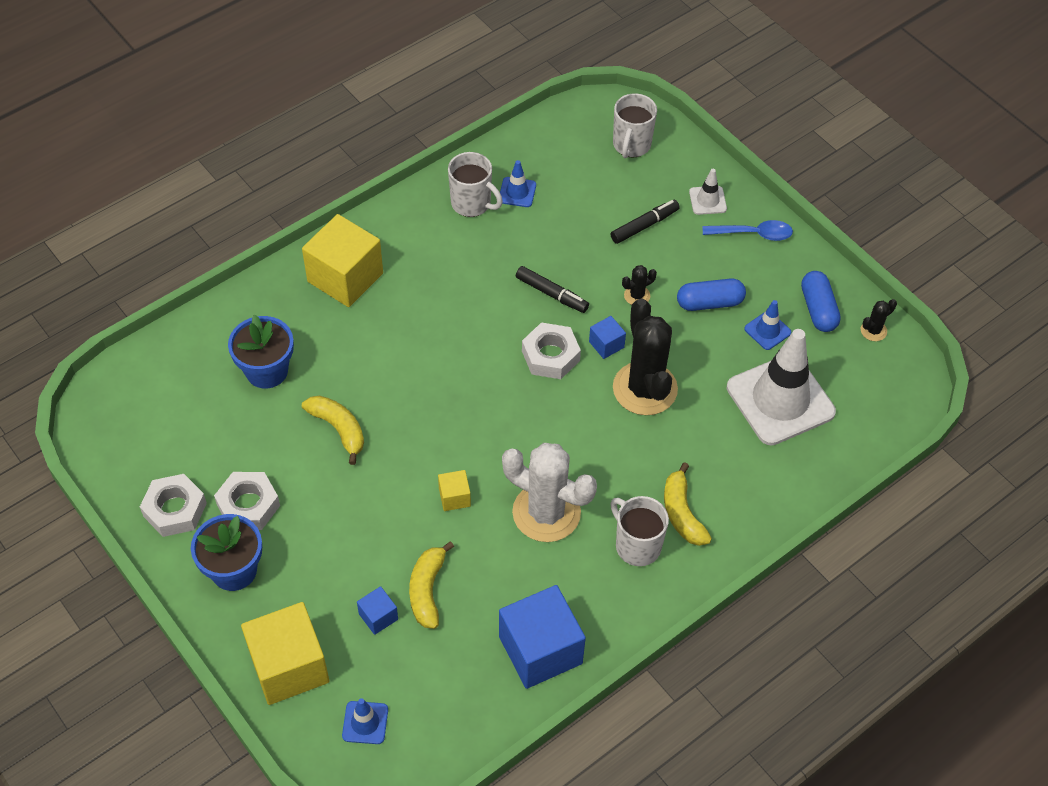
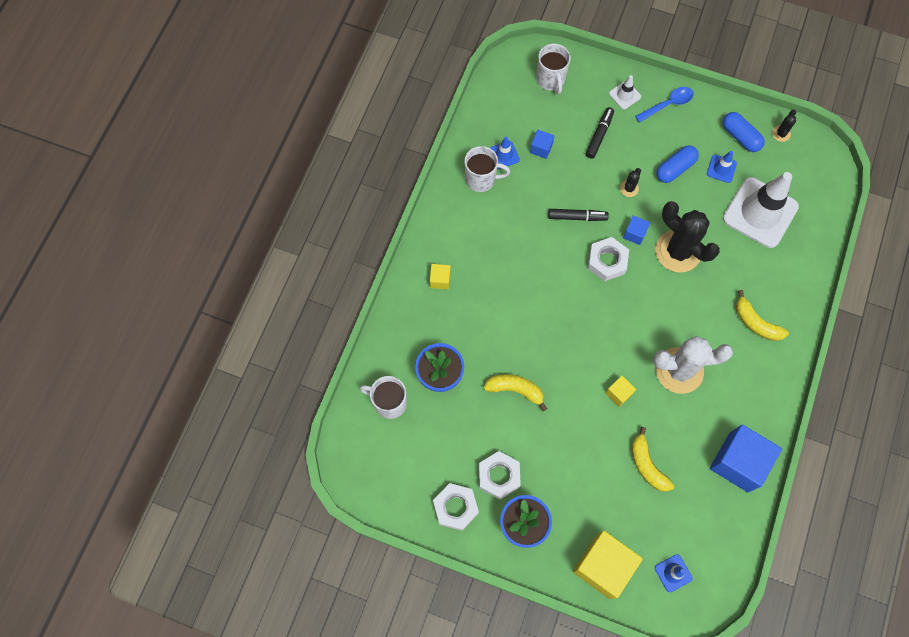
camera: 30 degrees left, 15 degrees up
(345, 277) = (440, 280): yellow cube -> yellow cube, size x0.46
(378, 616) = (631, 500): blue cube -> blue cube (541, 148)
(637, 545) = (745, 360): white mug -> white mug (389, 402)

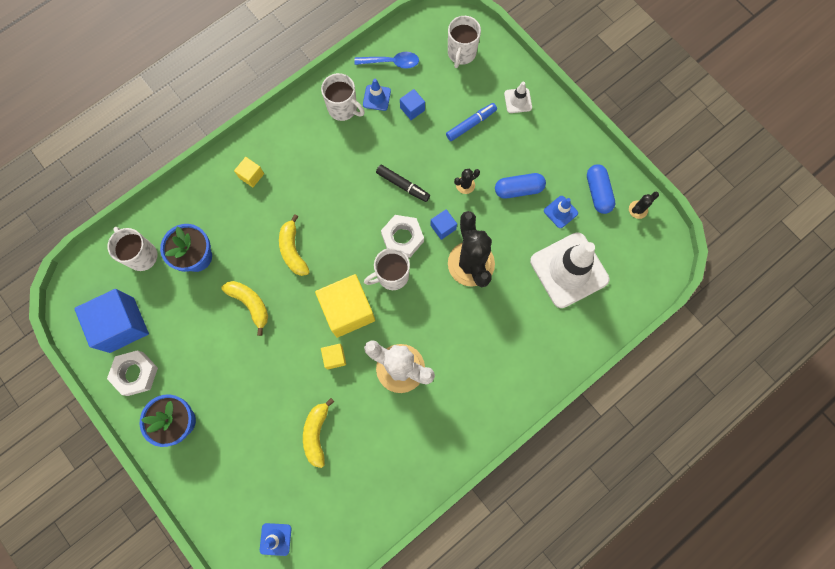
camera: 30 degrees right, 5 degrees up
(499, 476) = (188, 368): white nut -> none
(599, 135) = (471, 124): black marker -> blue marker
(603, 566) = (221, 496): yellow cube -> yellow cube (348, 310)
(619, 298) = (392, 276): none -> white mug
(668, 104) = (551, 129): blue spoon -> blue spoon (391, 62)
(738, 462) = (397, 478): blue cube -> blue cube (122, 325)
(756, 323) = (497, 366): yellow banana -> yellow banana (293, 250)

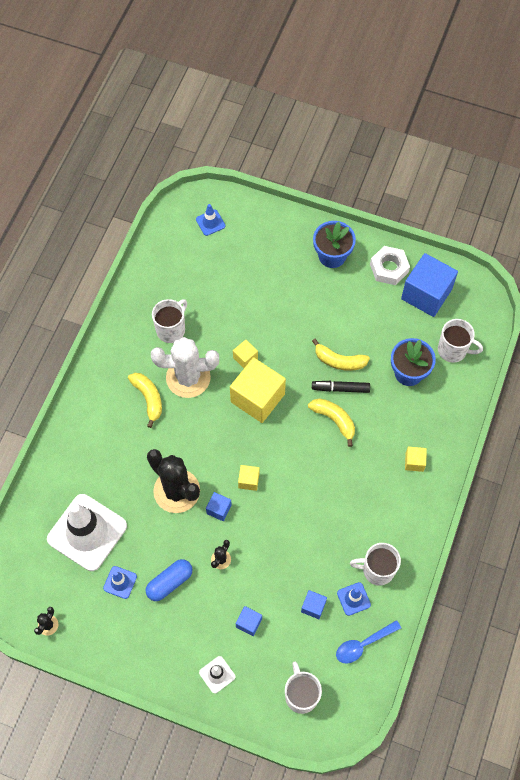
camera: 150 degrees right, 10 degrees down
(317, 433) = (224, 300): yellow banana -> yellow banana (148, 398)
(392, 276) = (238, 444): white mug -> white mug (171, 329)
(402, 238) = (248, 480): white nut -> yellow cube
(403, 185) = (277, 527): black marker -> black marker (340, 388)
(471, 124) = (249, 623): blue marker -> blue cube
(598, 192) = (93, 621): blue capsule -> none

